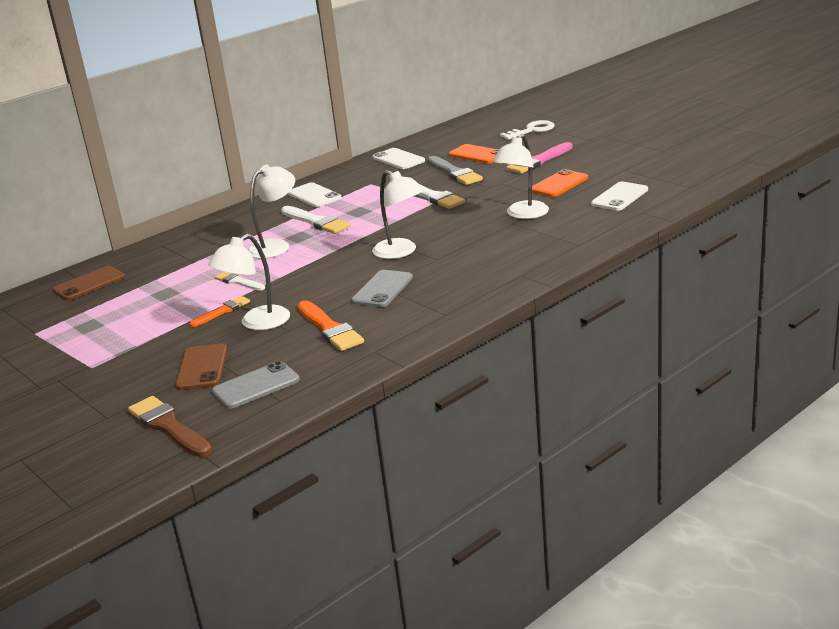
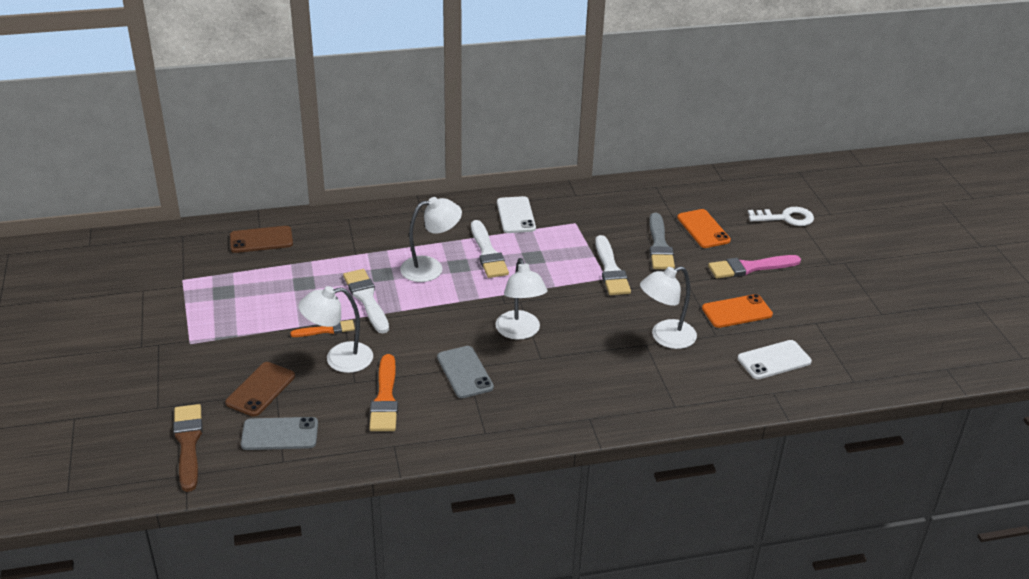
camera: 25 degrees right, 10 degrees up
(238, 282) = (366, 299): white brush -> white brush, size x1.63
(382, 289) = (464, 372): grey phone -> grey phone turned 75 degrees counterclockwise
(398, 159) = (628, 200): white phone -> none

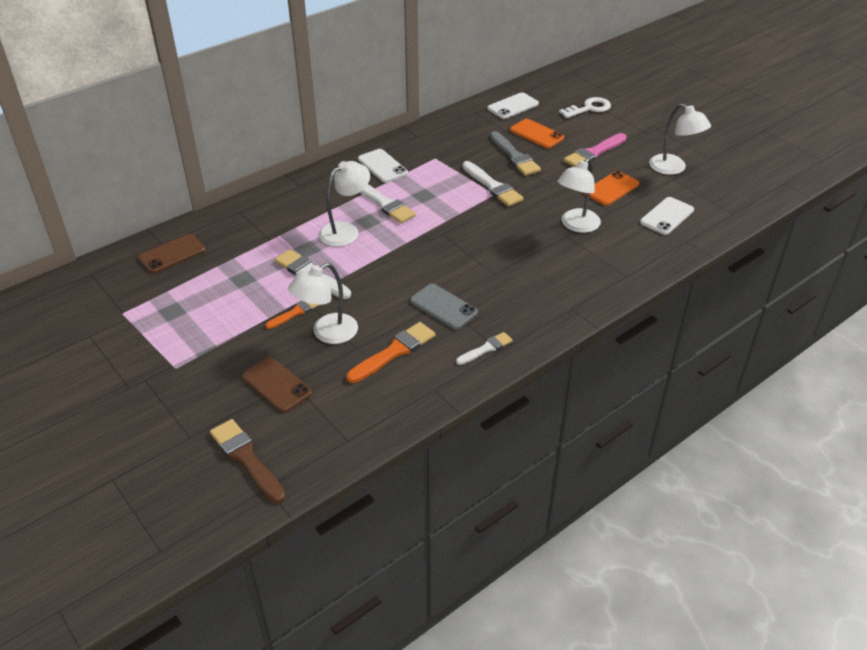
camera: 25 degrees left, 5 degrees up
(260, 389) = (276, 385): brown phone -> brown phone turned 45 degrees counterclockwise
(280, 434) = (326, 417): grey phone -> none
(385, 398) = (394, 352): orange brush -> orange brush turned 105 degrees counterclockwise
(473, 426) = (486, 349): none -> white brush
(520, 332) = (461, 258): white lamp -> white lamp (673, 168)
(702, 192) = (513, 106): none -> white phone

